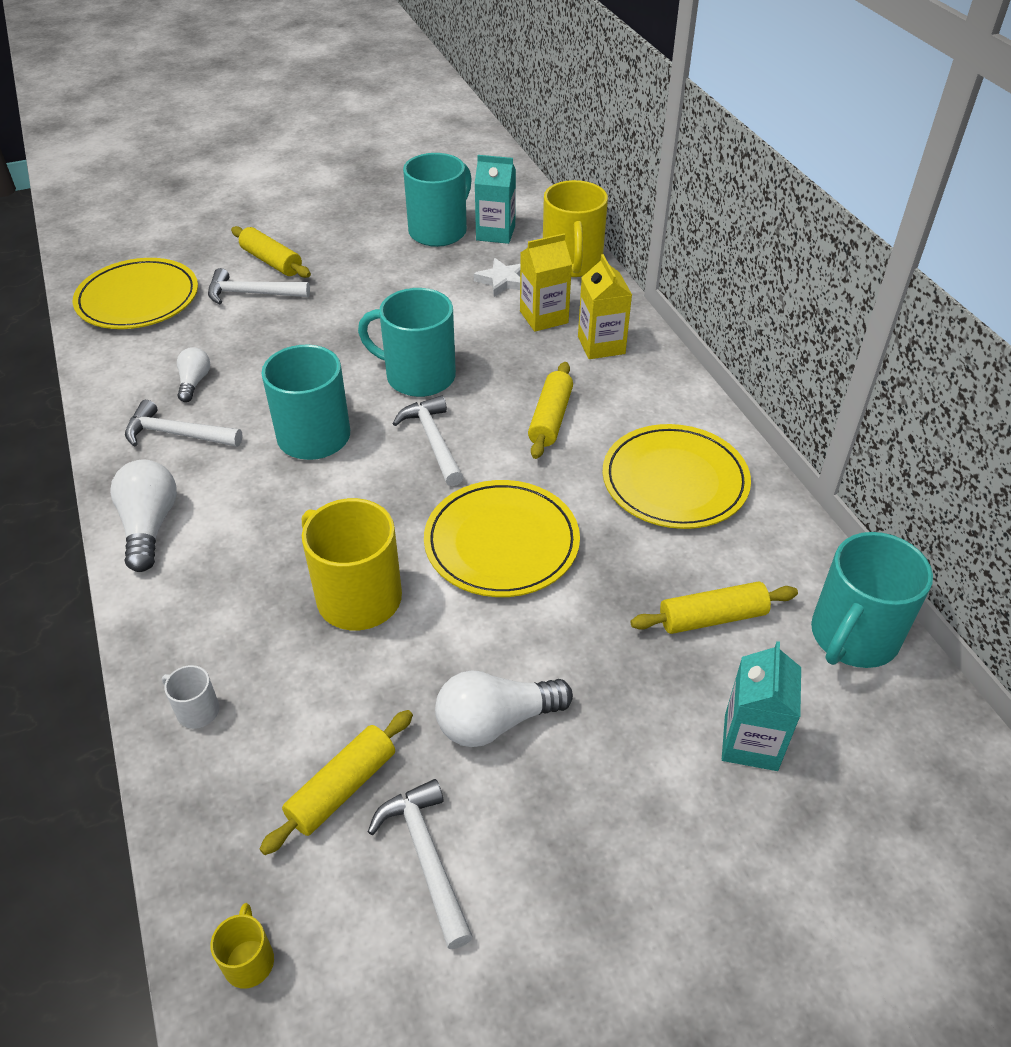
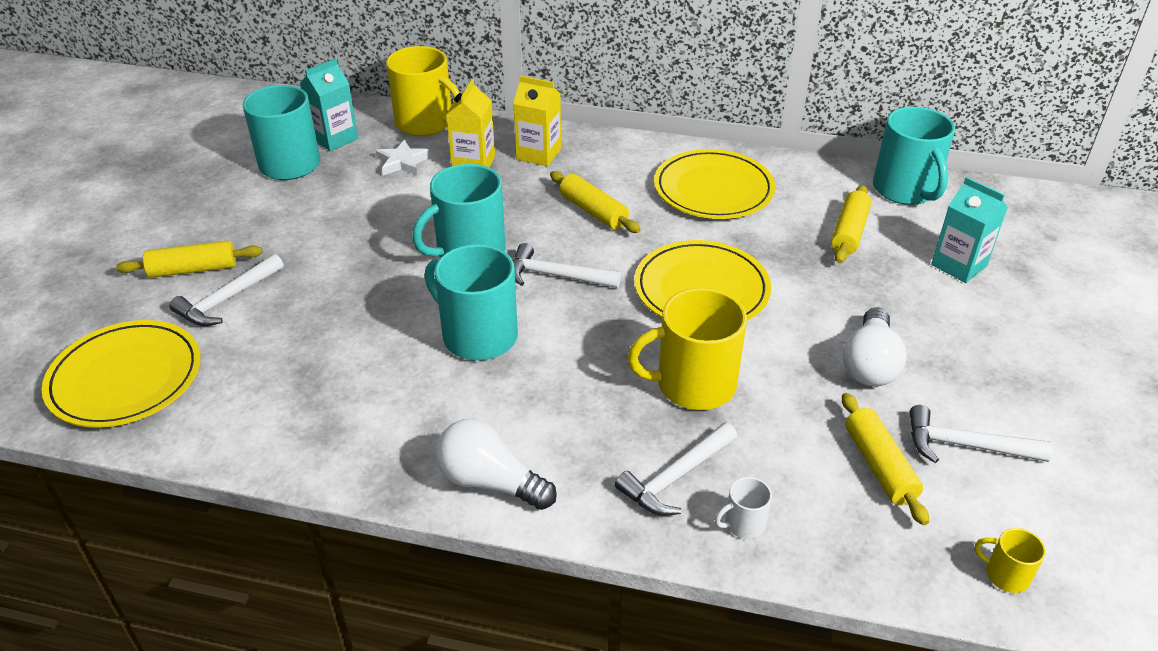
camera: 55 degrees left, 5 degrees down
(177, 434) = (379, 421): white hammer -> white hammer (675, 478)
(194, 382) = (315, 383): white light bulb -> none

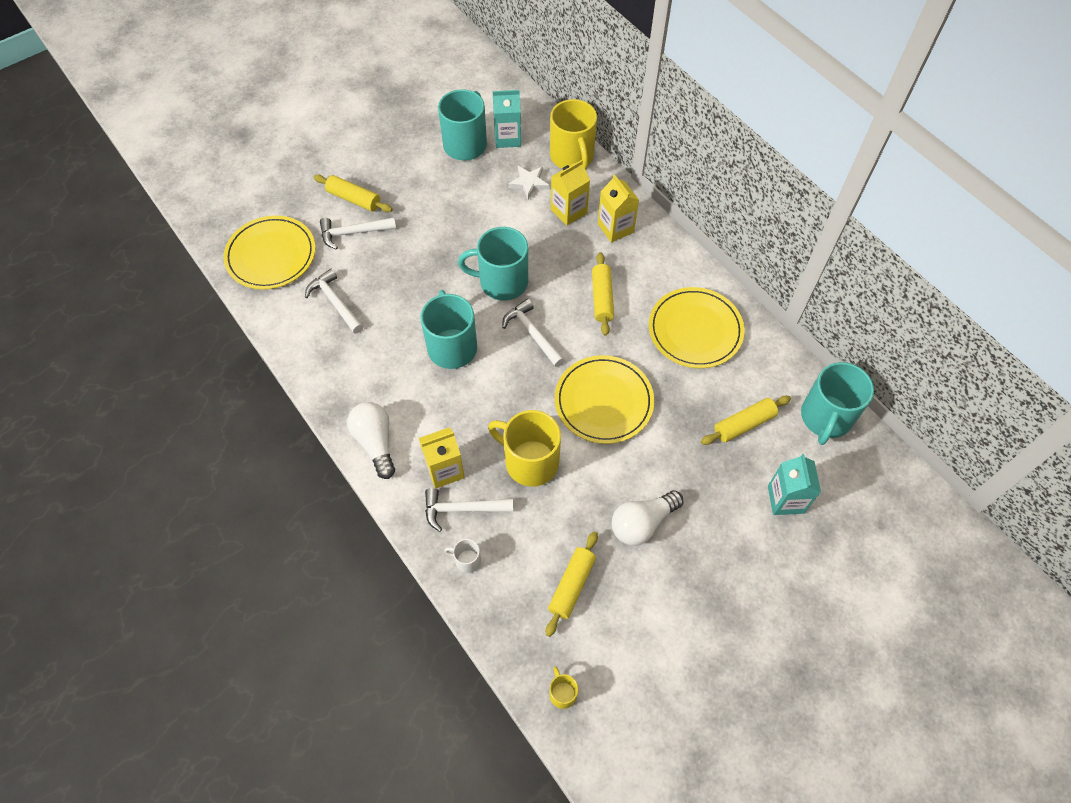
camera: 40 degrees right, 20 degrees up
(608, 453) = (444, 470): none -> yellow carton
(965, 445) = (633, 612): white hammer -> white hammer (335, 302)

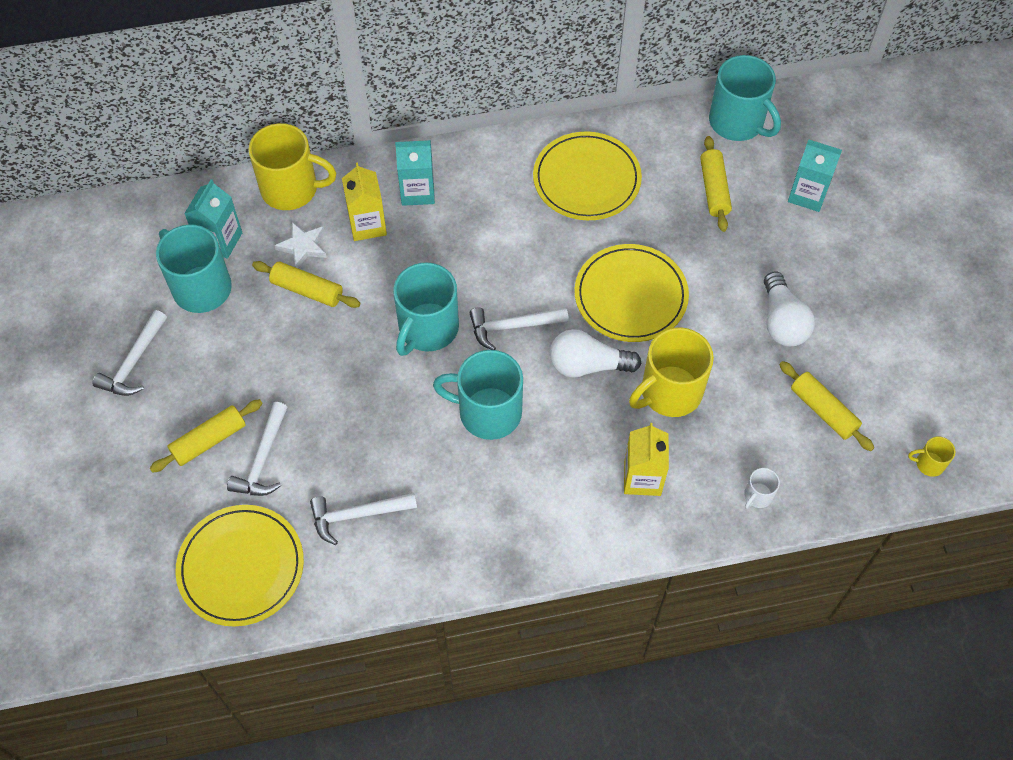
camera: 65 degrees left, 0 degrees up
(375, 442) = (575, 536): white light bulb -> white light bulb (587, 365)
(462, 509) = (697, 478): white hammer -> white hammer (134, 363)
(602, 298) = (502, 243): yellow rolling pin -> yellow rolling pin (307, 290)
(615, 228) = (417, 191): yellow carton -> turquoise carton

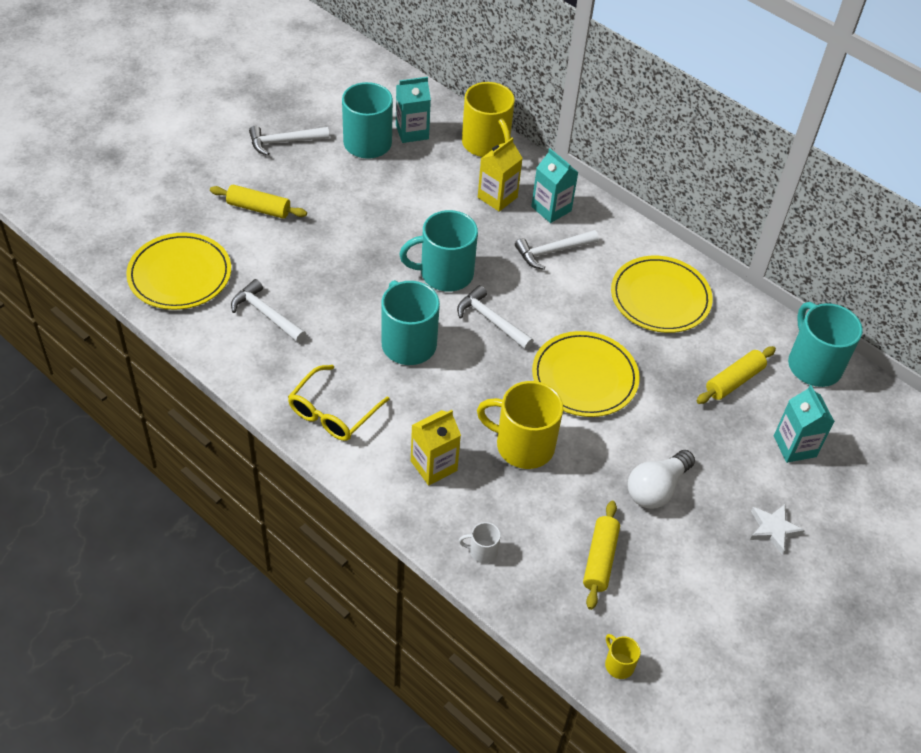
camera: 50 degrees right, 10 degrees down
(263, 459) = (267, 242): white hammer -> white hammer (552, 252)
(303, 247) = (447, 174): white star -> white star (773, 529)
(307, 290) = (415, 195): yellow rolling pin -> none
(523, 527) = (332, 413): none -> yellow glasses
(587, 365) = (500, 382): white light bulb -> none
(737, 122) = (813, 364): turquoise mug -> turquoise mug turned 150 degrees clockwise

